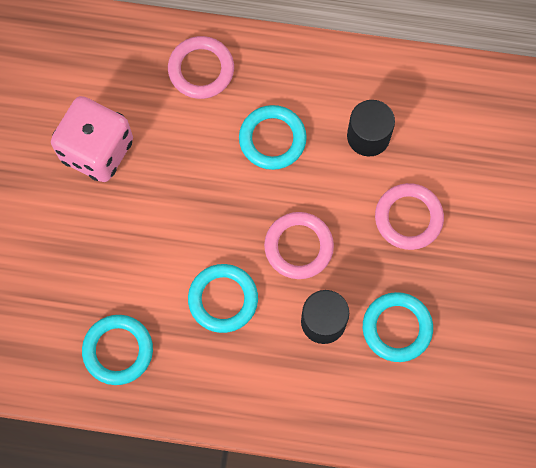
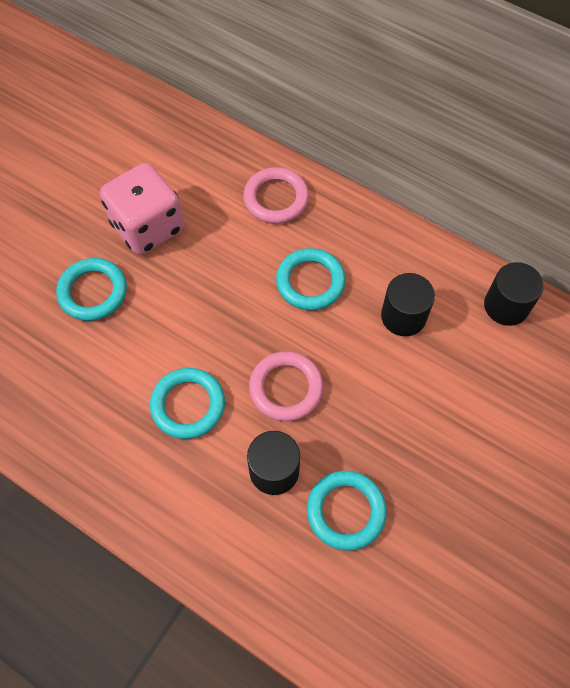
camera: 25 degrees right, 10 degrees down
(118, 350) = (64, 408): turquoise ring -> turquoise ring (93, 292)
(408, 218) = (408, 408): pink ring -> none
(451, 87) = (506, 306): none -> black cylinder

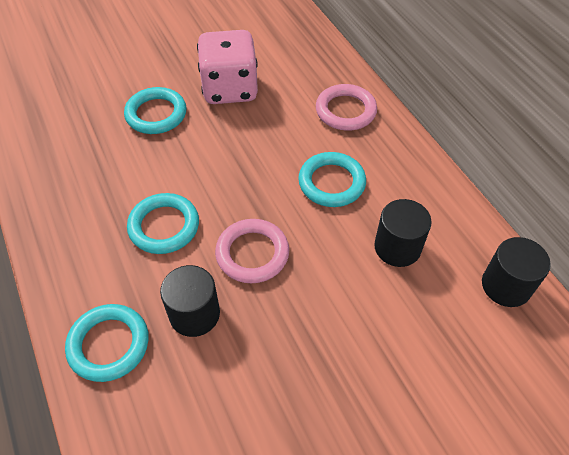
camera: 30 degrees right, 10 degrees down
(346, 511) = (232, 383): turquoise ring -> turquoise ring (109, 344)

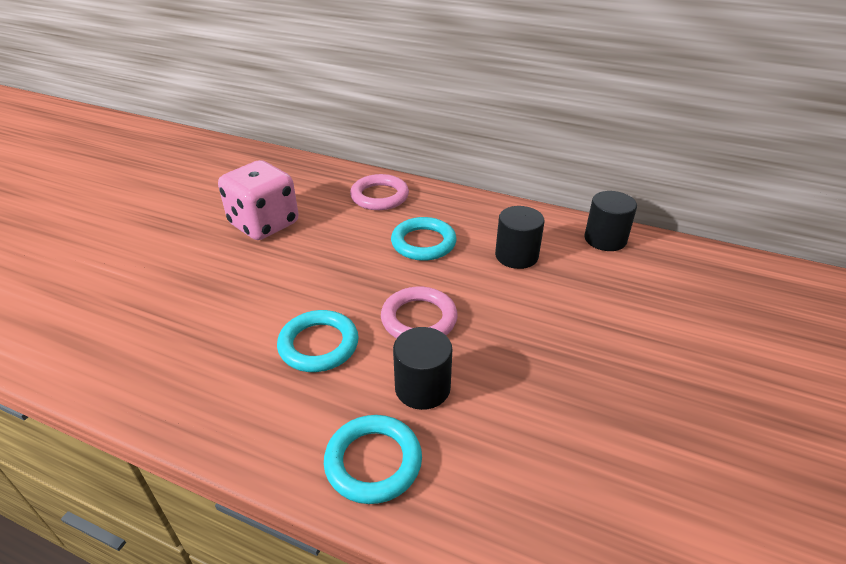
camera: 40 degrees left, 15 degrees down
(156, 114) = (212, 272): turquoise ring -> none

